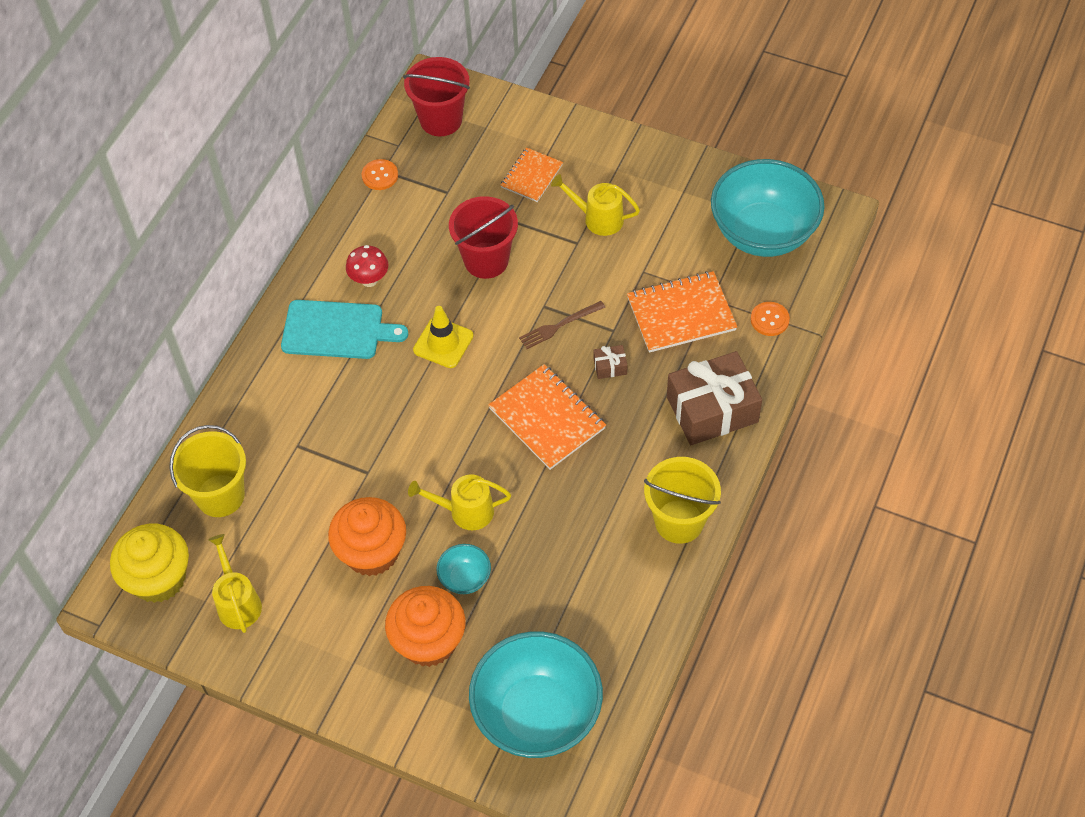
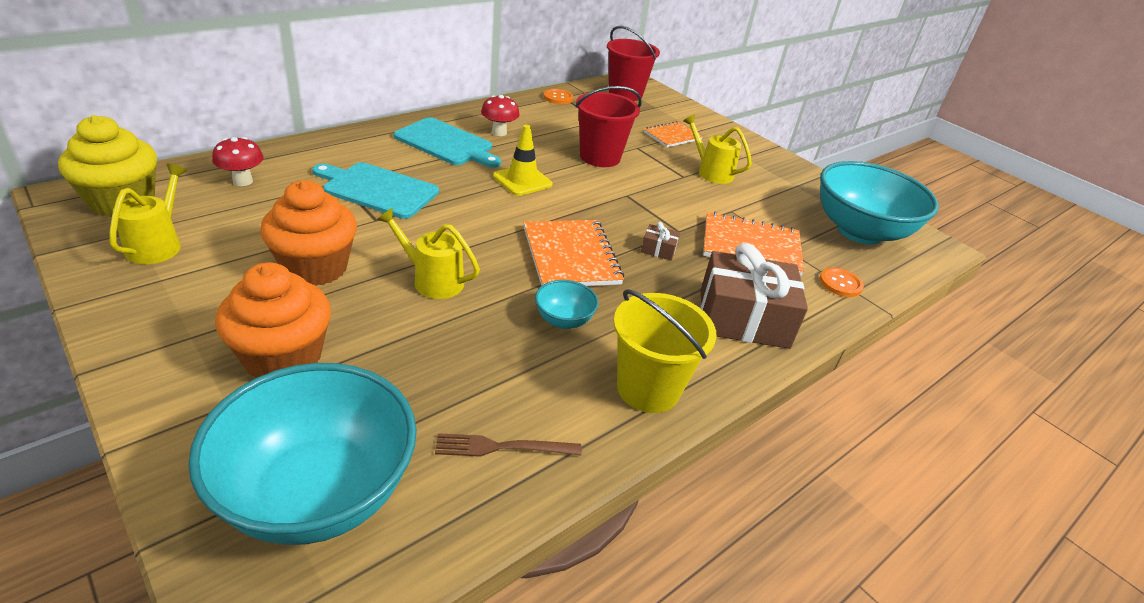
camera: 20 degrees right, 20 degrees down
(220, 495) = (243, 181): yellow bucket -> red mushroom
(336, 435) = (377, 189): none -> turquoise cutting board
(465, 578) = (378, 327): turquoise bowl -> turquoise bowl (563, 320)
(559, 325) = (631, 210): brown fork -> brown fork (502, 447)

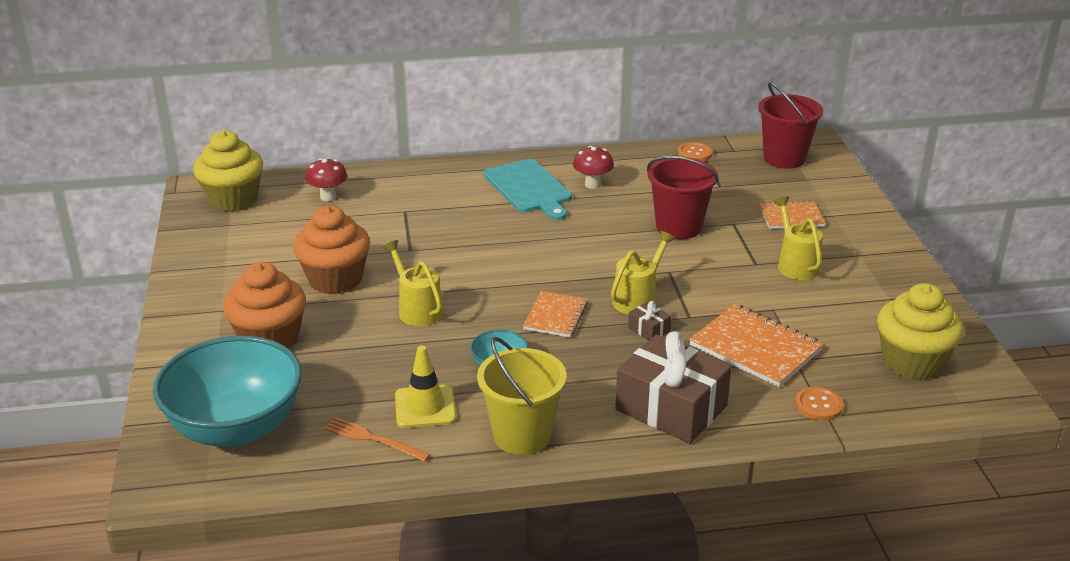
camera: 35 degrees right, 5 degrees down
(158, 244) = (238, 238): yellow watering can -> yellow watering can (638, 299)
(377, 189) = (431, 223): turquoise cutting board -> none
(502, 447) = (373, 439): brown fork -> orange fork
(522, 180) = (573, 238): yellow traffic cone -> yellow traffic cone (425, 407)
(570, 256) = (555, 316): orange notebook -> orange notebook, size x0.62
(859, 231) = (912, 362): turquoise bowl -> yellow cupcake

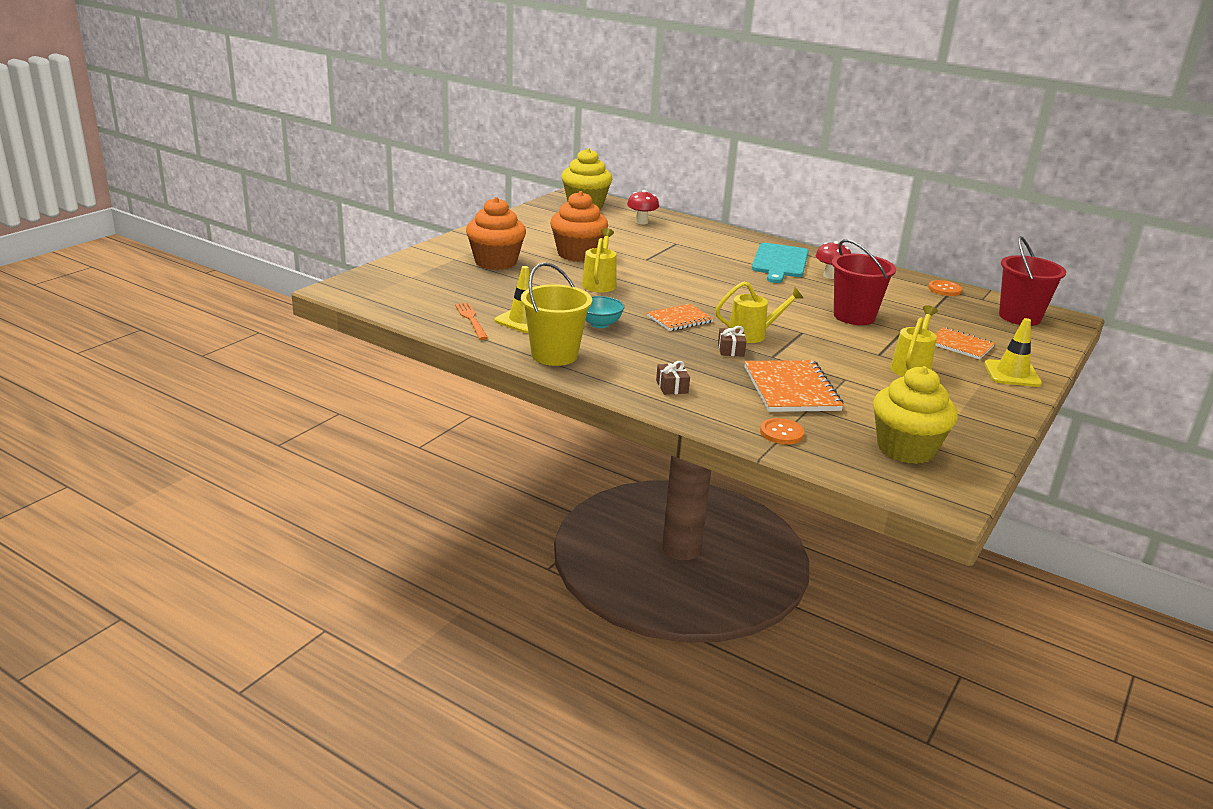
camera: 40 degrees right, 5 degrees down
(236, 428) = (413, 285): turquoise bowl -> none
(671, 408) = (672, 387): brown gift -> brown gift, size x0.41
(863, 230) = (1012, 374): none -> yellow traffic cone

